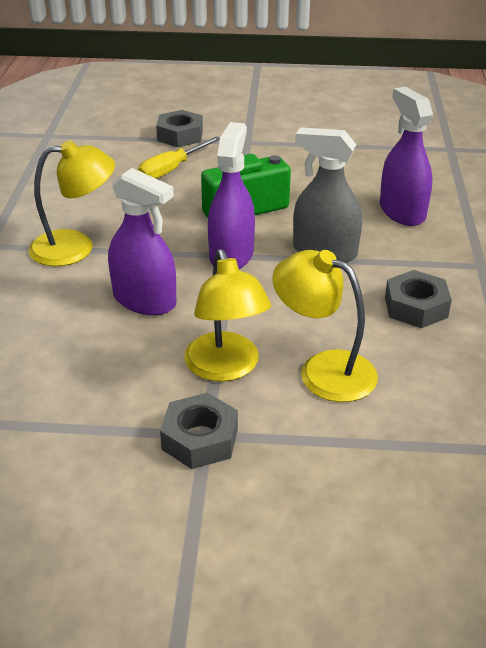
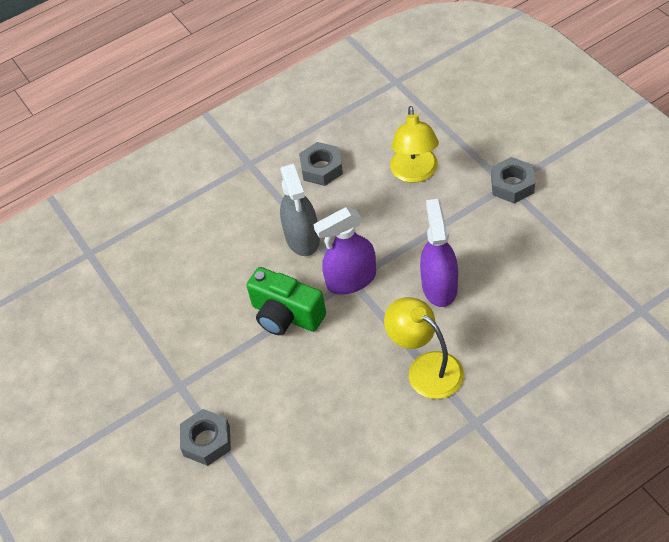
camera: 120 degrees left, 15 degrees up
(171, 169) = (270, 400): yellow screwdriver -> none
(226, 368) = (455, 209): yellow lamp -> none
(402, 212) = (214, 229): purple spray bottle -> none

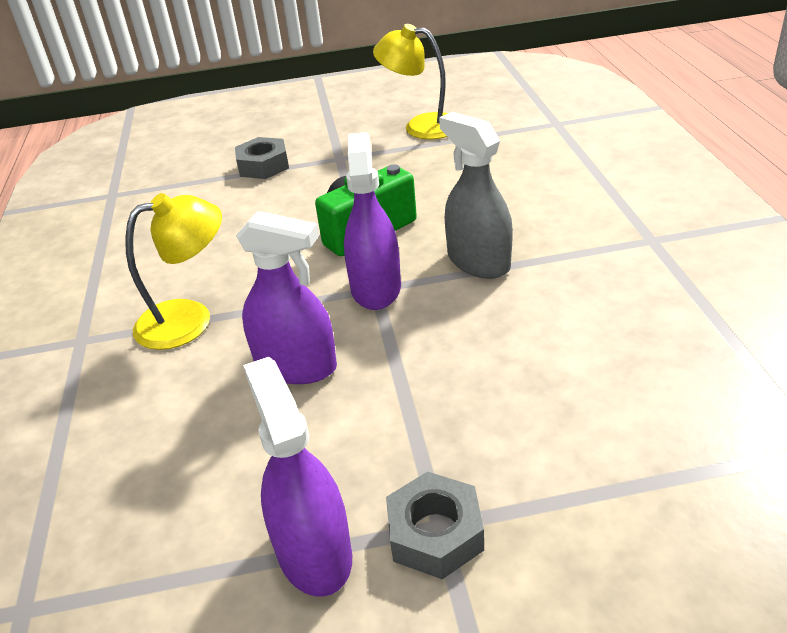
camera: 110 degrees right, 15 degrees down
(302, 238) = (478, 261): grey spray bottle -> grey spray bottle turned 45 degrees clockwise
(321, 168) = (607, 303): grey nut -> none
(415, 173) = (542, 403): yellow lamp -> yellow lamp (421, 126)
(547, 221) = (314, 552): none -> purple spray bottle

